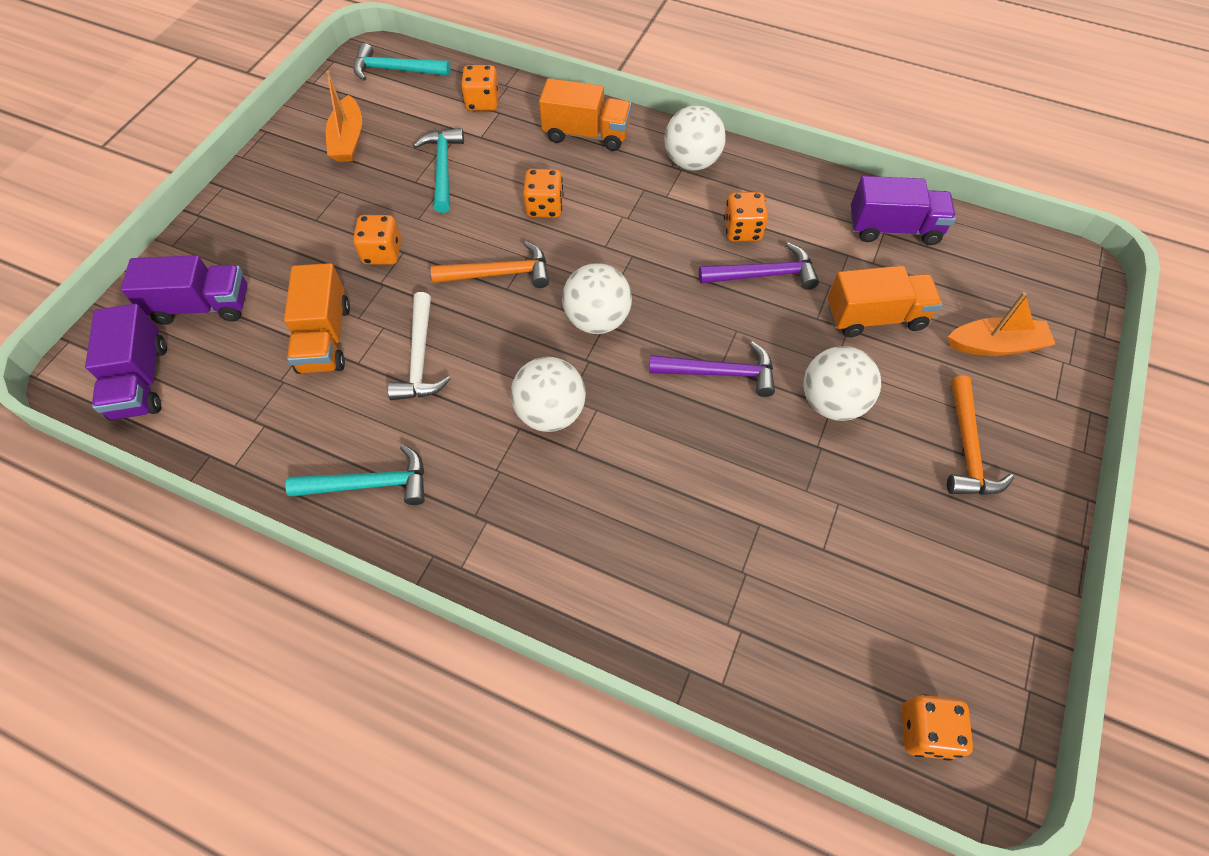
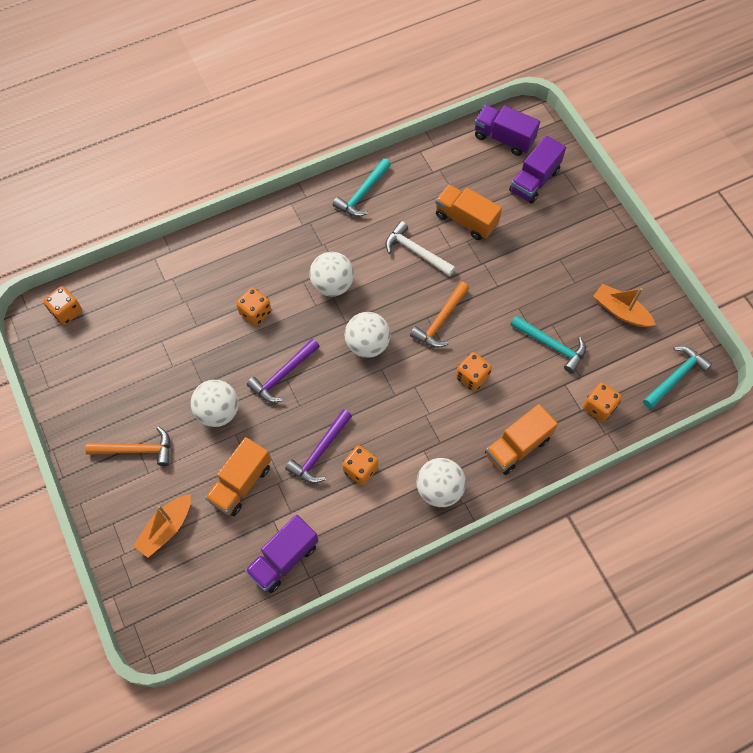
camera: 130 degrees right, 5 degrees up
(382, 253) = (505, 276): orange dice -> orange dice (255, 312)
(967, 448) = (136, 450): orange hammer -> orange hammer turned 135 degrees clockwise

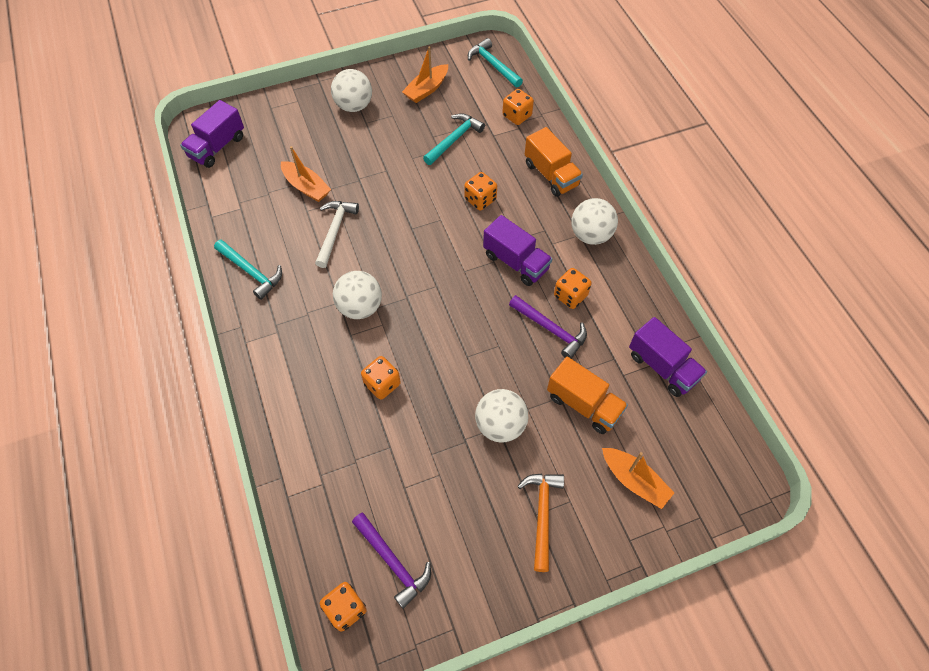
camera: 85 degrees left, 5 degrees down
(283, 375) = (462, 359): purple hammer -> purple hammer (393, 562)
(367, 344) = (435, 280): white ball -> white ball (354, 106)
(416, 252) = (335, 231): white hammer -> white hammer turned 150 degrees clockwise
(441, 321) = (417, 218): orange hammer -> none
(466, 220) = (306, 187): orange truck -> orange boat
(534, 181) = (274, 130): purple truck -> purple truck (516, 262)

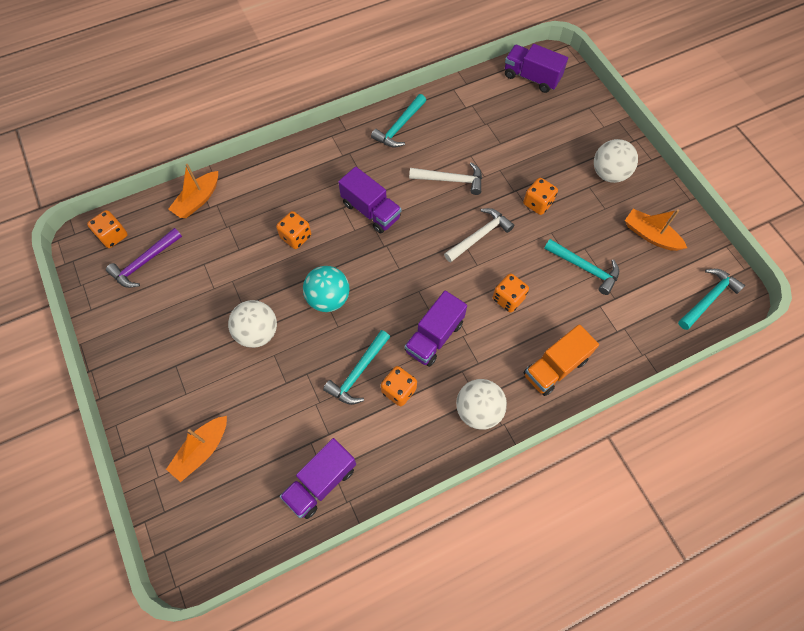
camera: 85 degrees right, 5 degrees up
(306, 187) = (498, 151): orange boat -> orange boat (198, 200)
(360, 307) = (371, 210): white ball -> purple truck
(407, 214) = (479, 236): none -> white hammer
(465, 353) = (328, 298): none -> turquoise ball
(517, 116) = (634, 328): orange dice -> orange dice (537, 203)
(542, 514) = (175, 370): orange hammer -> none
(551, 329) = (358, 372): purple hammer -> turquoise hammer
(583, 404) = (278, 404): orange truck -> none

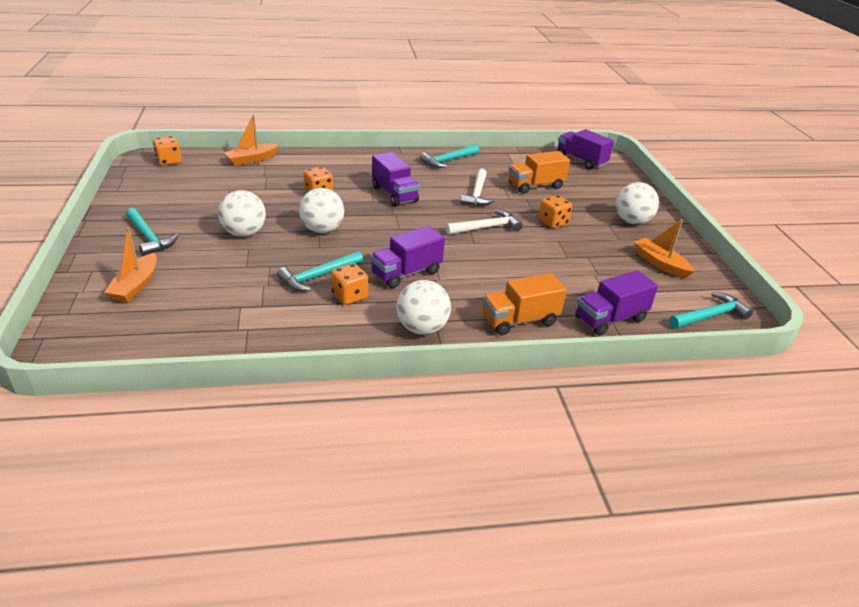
camera: 15 degrees right, 30 degrees down
(144, 262) = (182, 178): purple hammer -> none
(202, 450) = (136, 286): orange boat -> orange boat turned 45 degrees counterclockwise
(321, 482) = (229, 334): purple truck -> purple truck (610, 319)
(328, 298) = (322, 230): turquoise ball -> white ball
(451, 180) = (477, 194): white hammer -> white hammer turned 75 degrees clockwise
(501, 143) = (535, 186): none -> orange truck
(508, 299) = (493, 268): orange dice -> none
(585, 268) = (582, 267): turquoise hammer -> turquoise hammer (149, 237)

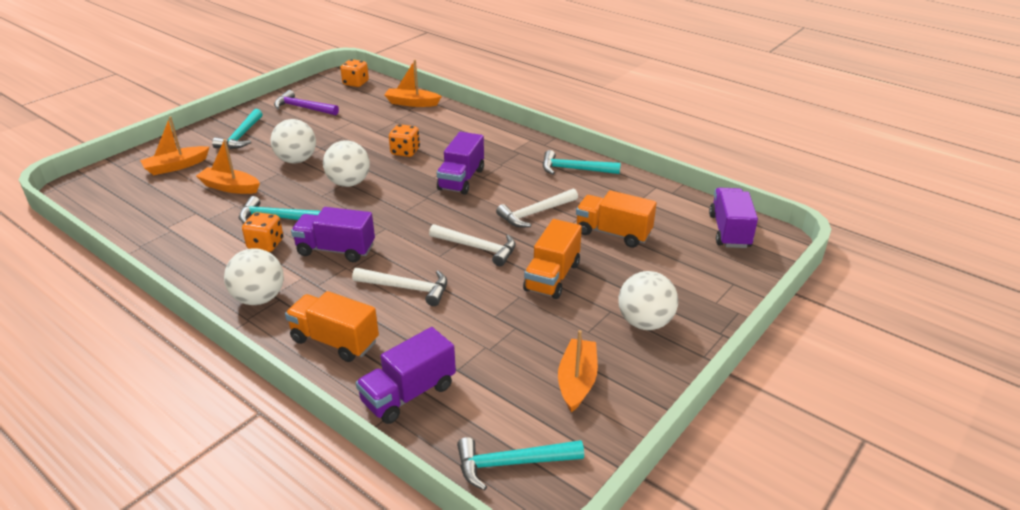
camera: 50 degrees right, 0 degrees up
(161, 195) = (303, 108): none -> purple hammer
(229, 276) = (230, 187): none -> orange boat
(495, 269) = (407, 288): none -> white hammer
(553, 222) = (552, 277): orange dice -> orange truck
(610, 319) = (408, 394): purple truck -> purple truck turned 60 degrees counterclockwise
(710, 316) = (512, 464): turquoise hammer -> turquoise hammer turned 150 degrees clockwise

